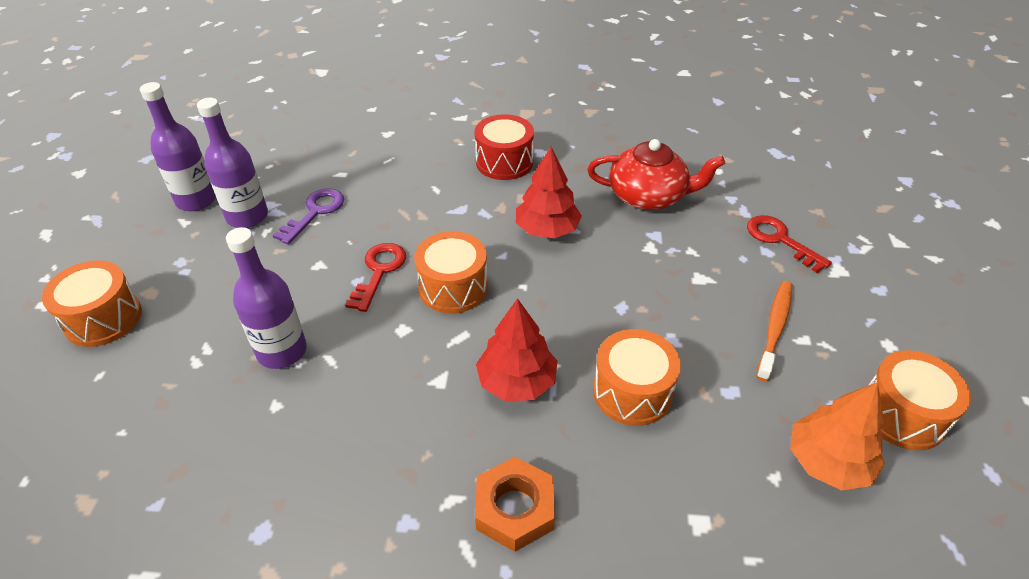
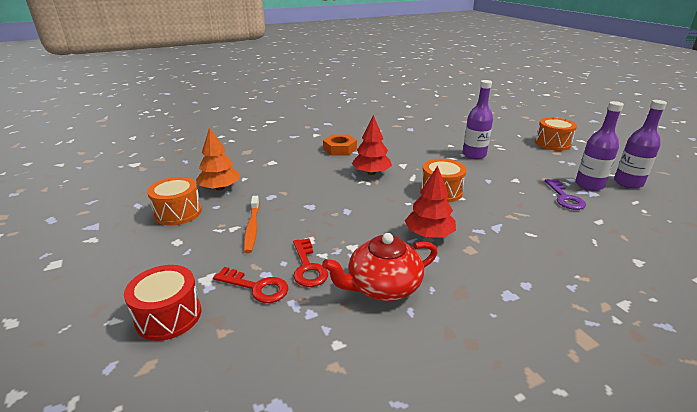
camera: 150 degrees right, 15 degrees down
(379, 271) = (485, 186): red key -> red key (308, 267)
(504, 162) = (521, 272): red drum -> red drum (168, 316)
(632, 392) = (318, 183): orange drum -> none

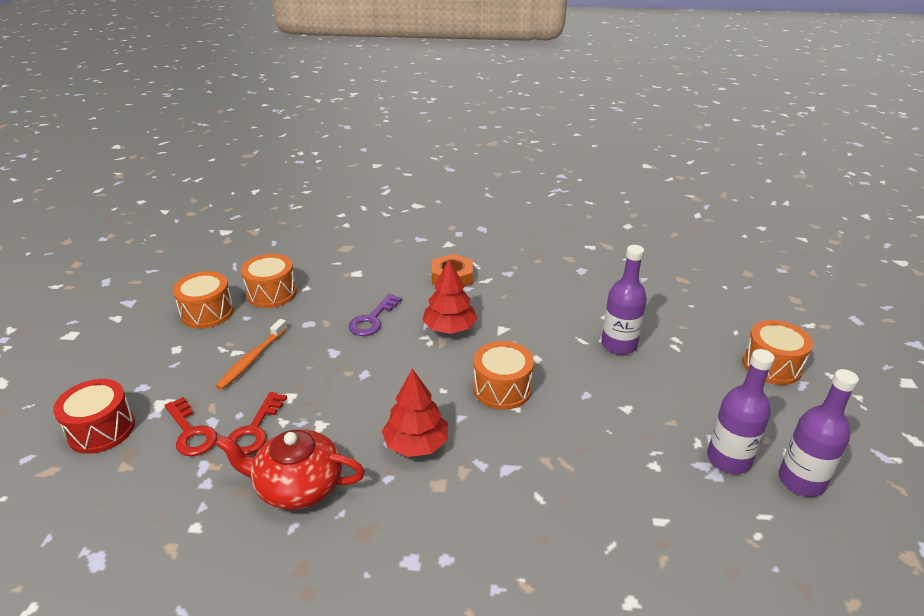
camera: 30 degrees right, 5 degrees up
(220, 188) = (271, 293): orange tree -> orange drum
(565, 198) = (660, 465): purple key -> purple key (372, 319)

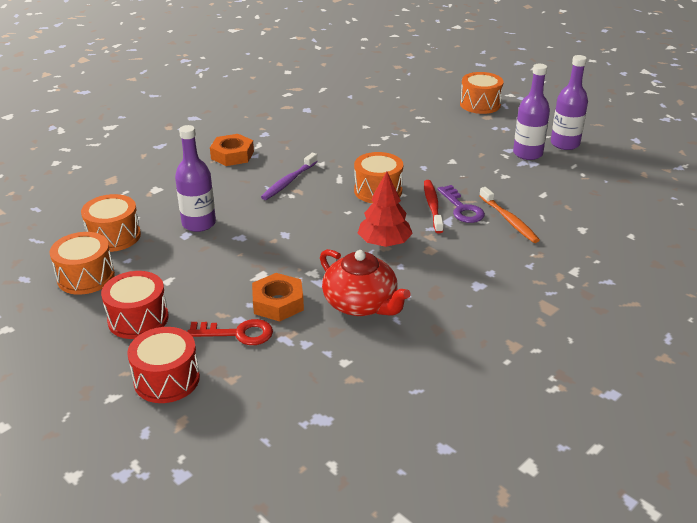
camera: 50 degrees left, 0 degrees up
(172, 368) = (138, 319): none -> red drum
(252, 359) = (190, 276): orange toothbrush -> orange toothbrush (509, 220)
(254, 430) = (278, 303): red key -> orange nut
(297, 486) = (361, 304): red teapot -> red teapot turned 90 degrees counterclockwise
(372, 319) = (228, 206): purple key -> purple key (462, 208)
(450, 328) = (289, 181): red tree -> purple toothbrush
(521, 442) = (432, 206): none -> red toothbrush
(619, 345) = (397, 135): purple bottle -> purple bottle (199, 223)

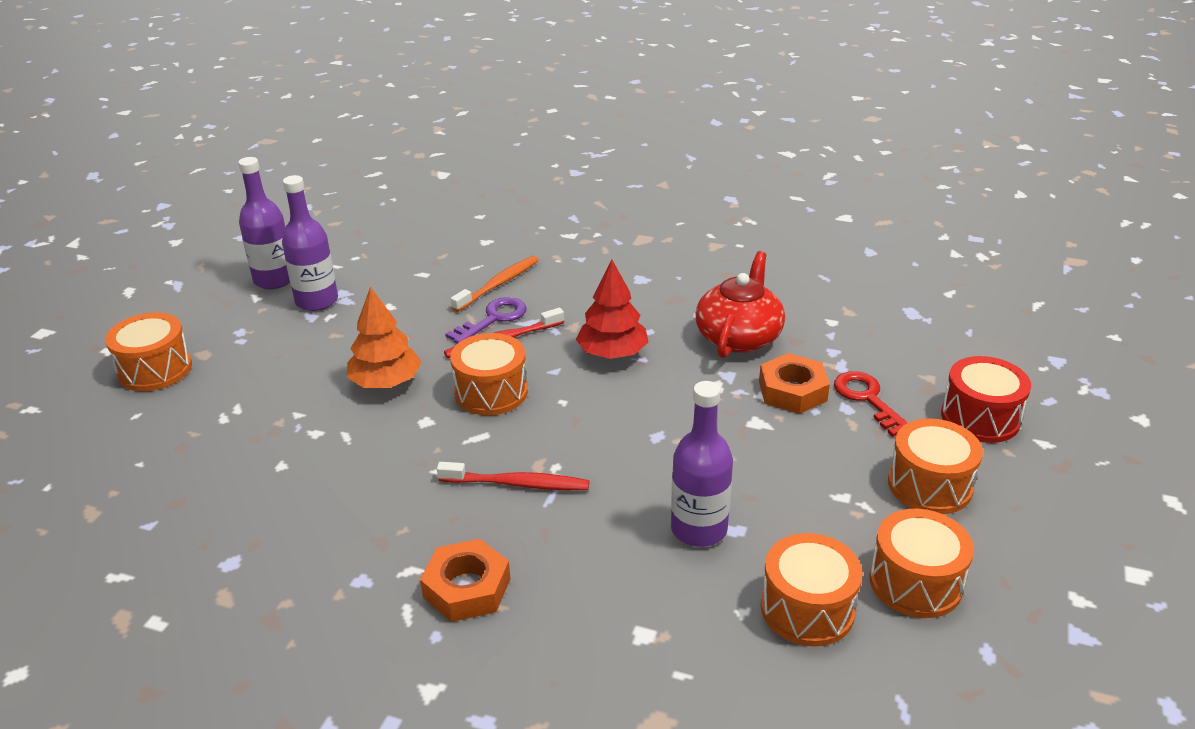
camera: 115 degrees left, 0 degrees up
(138, 319) = (929, 485): red drum -> orange drum
(289, 181) = (517, 484): purple toothbrush -> red toothbrush
(416, 161) = (386, 382): none -> orange tree

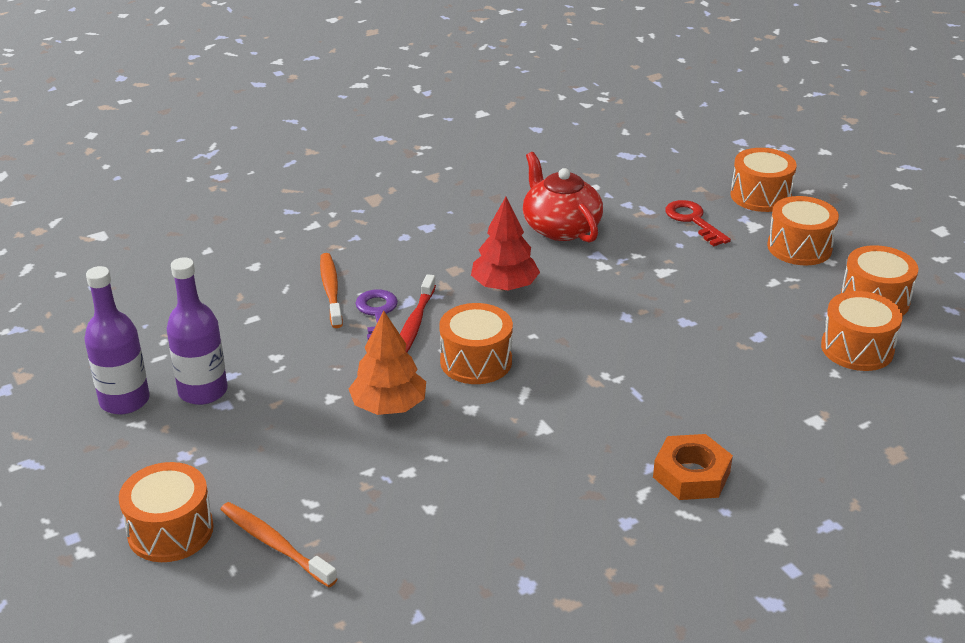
camera: 50 degrees left, 0 degrees up
(177, 418) = (275, 544): none -> orange toothbrush
(517, 484) = (604, 400): red toothbrush -> none
(698, 529) = (742, 349): purple bottle -> none
(792, 391) = (648, 241): orange nut -> none
(867, 399) = (693, 220): red key -> red key turned 45 degrees clockwise
(980, 418) = (760, 196): red drum -> orange drum

